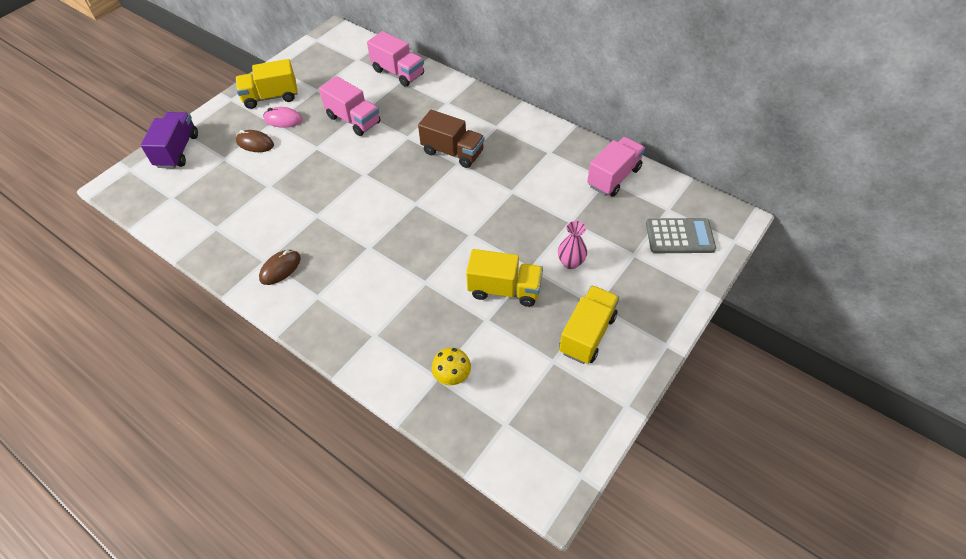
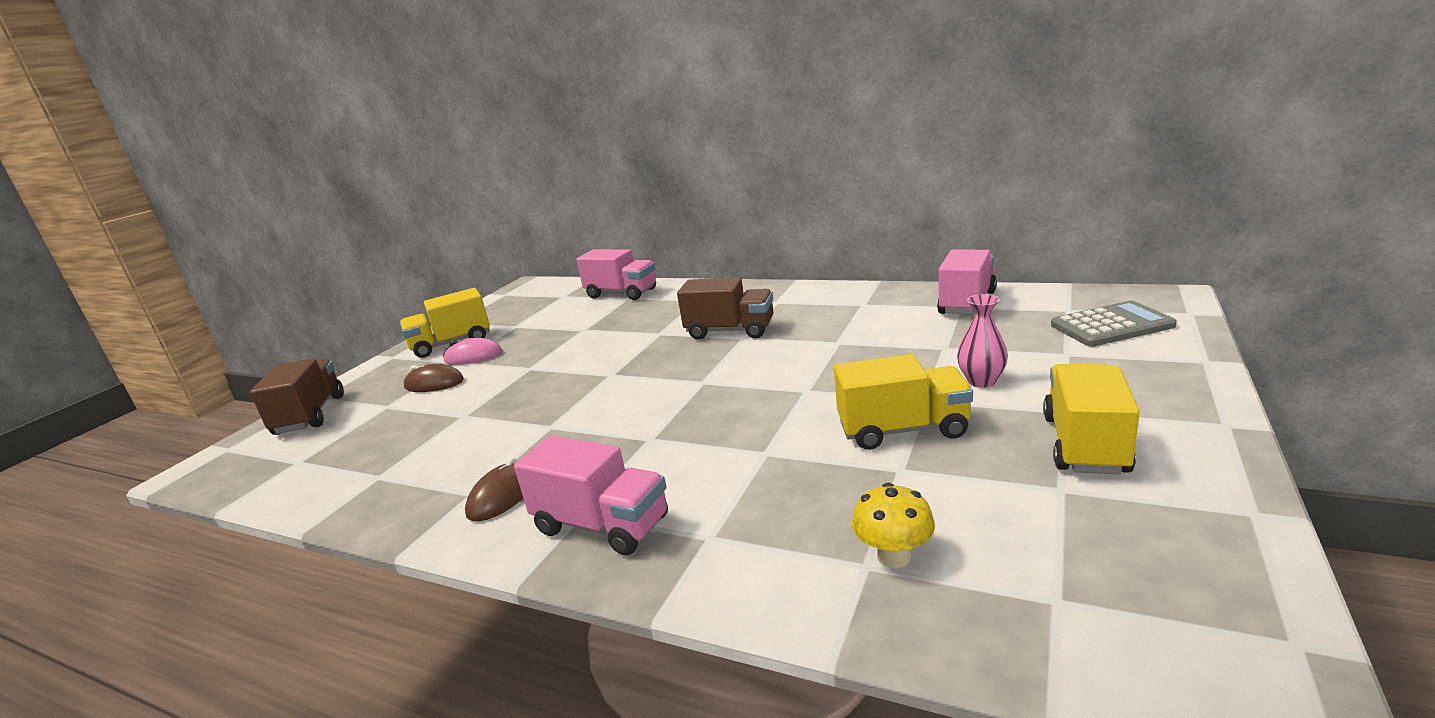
camera: 10 degrees left, 30 degrees down
(177, 151) = (310, 415): purple truck -> brown truck
(353, 120) = (576, 336): pink truck -> pink truck (602, 525)

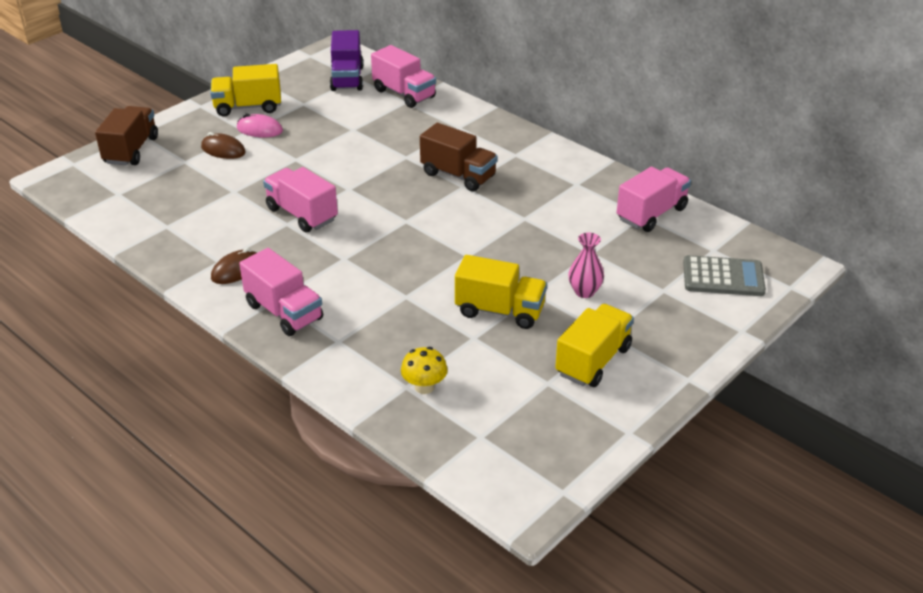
camera: 15 degrees right, 15 degrees up
(553, 299) = (347, 78): none -> purple truck
(565, 412) = (302, 214): none -> pink truck

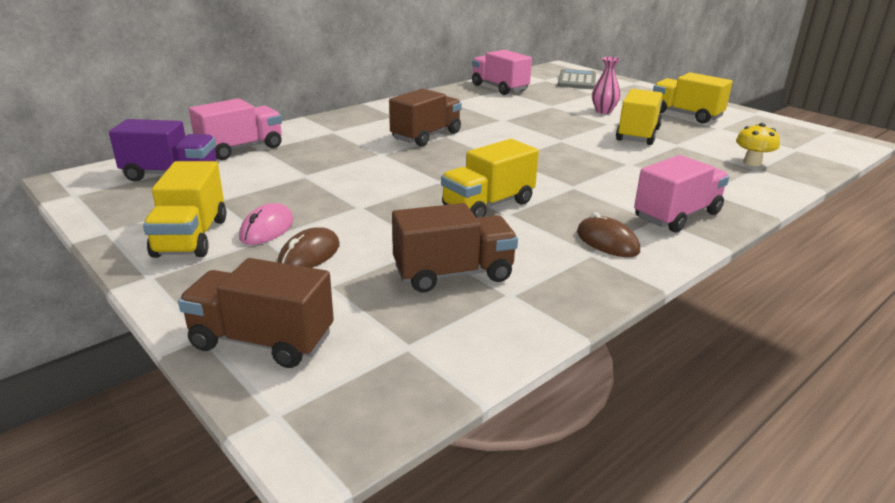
camera: 85 degrees left, 10 degrees down
(194, 204) = (453, 274): none -> brown truck
(302, 214) = (488, 205): pink truck -> yellow truck

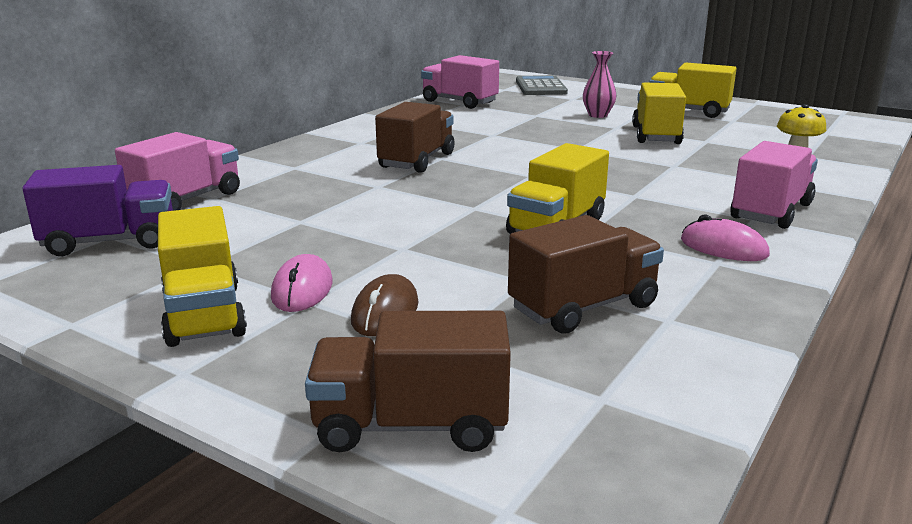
camera: 15 degrees left, 5 degrees down
(607, 242) = (723, 248): brown mouse -> pink mouse

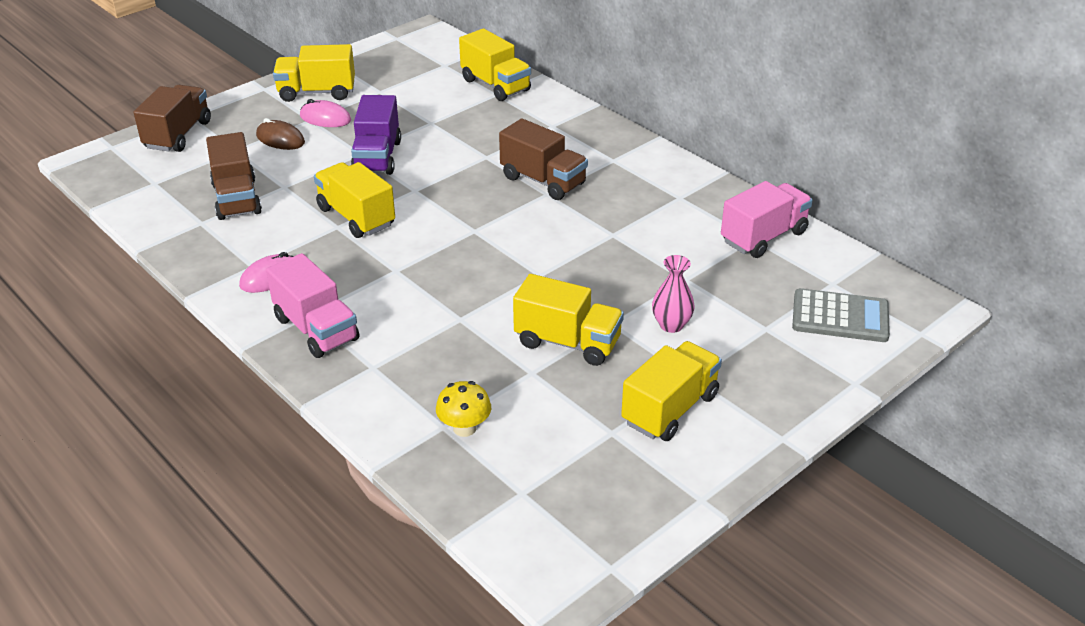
camera: 105 degrees right, 15 degrees up
(110, 242) = (434, 65): purple truck -> purple truck (377, 157)
(186, 200) = (495, 85): pink truck -> yellow truck

